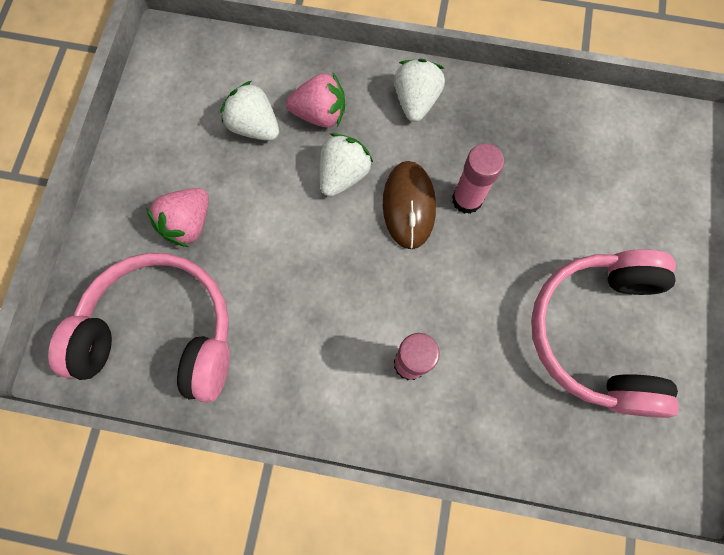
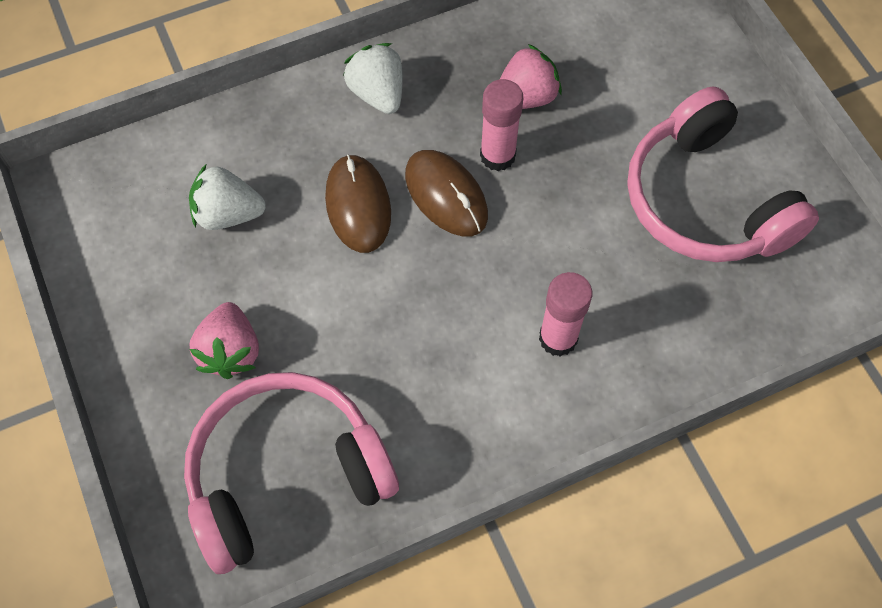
camera: 35 degrees left, 10 degrees down
(320, 114) = (289, 162): pink strawberry -> pink strawberry (525, 98)
(343, 174) = (358, 205): white strawberry -> brown mouse

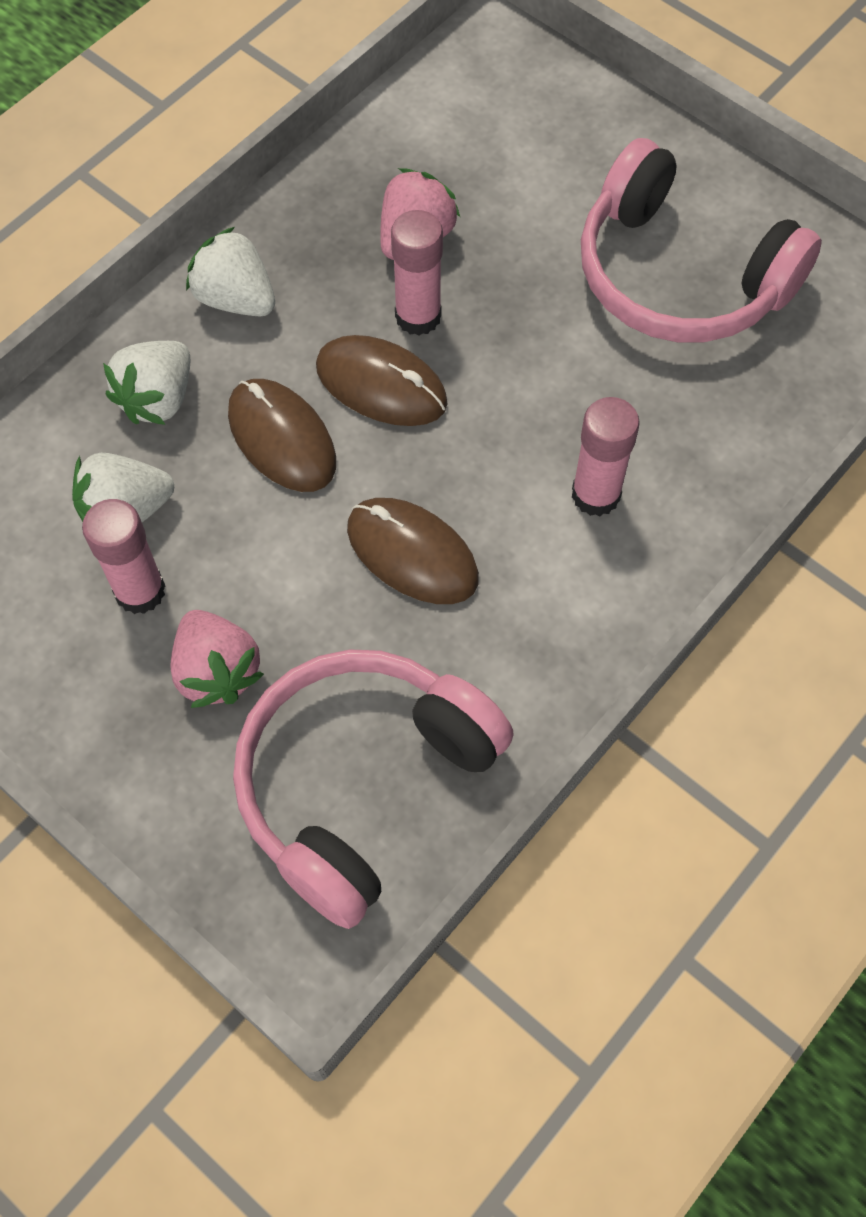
camera: 25 degrees left, 0 degrees up
(209, 273) = (140, 591): none -> pink glue stick
(289, 144) = (158, 399): none -> white strawberry
(405, 325) = (412, 553): none -> brown mouse

